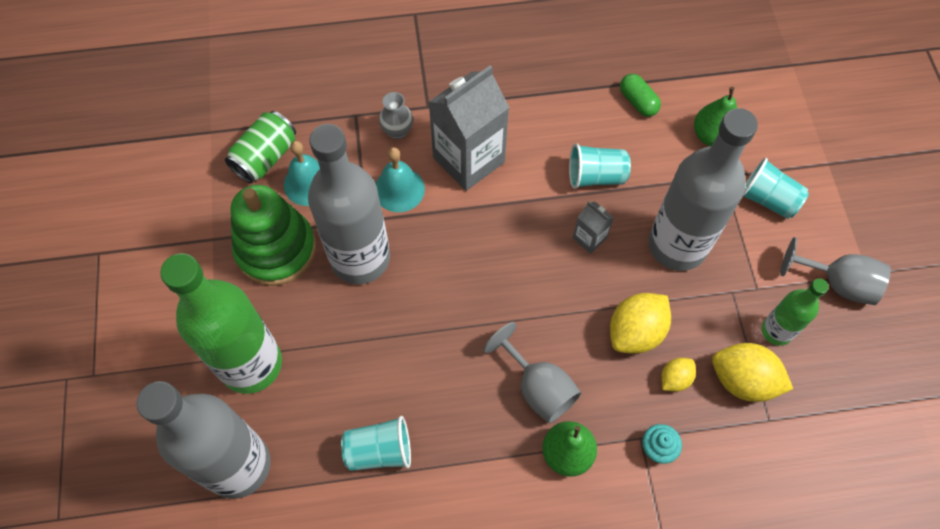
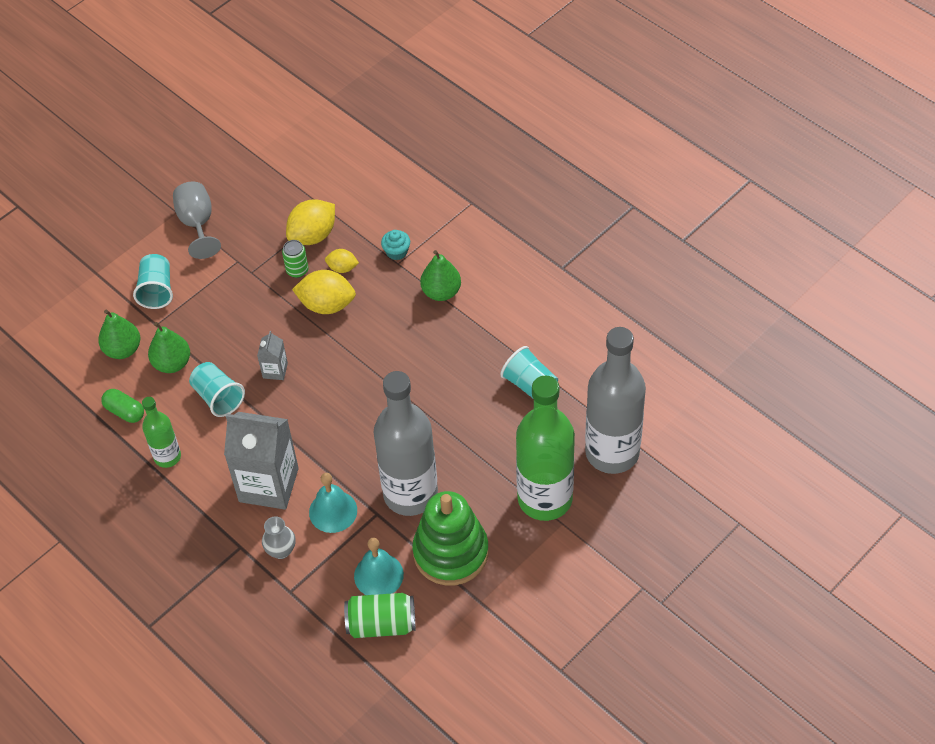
camera: 125 degrees left, 10 degrees down
(538, 387) = (412, 331): grey goblet -> none
(638, 102) = (125, 411): green capsule -> green capsule turned 75 degrees counterclockwise
(665, 163) = (172, 363): none -> green pear
(677, 245) = (239, 319): grey bottle -> none
(703, 334) = (297, 270): none -> green can
(743, 380) = (313, 235): yellow lemon -> yellow lemon turned 60 degrees clockwise
(776, 331) = (262, 236): green bottle -> green bottle (167, 457)

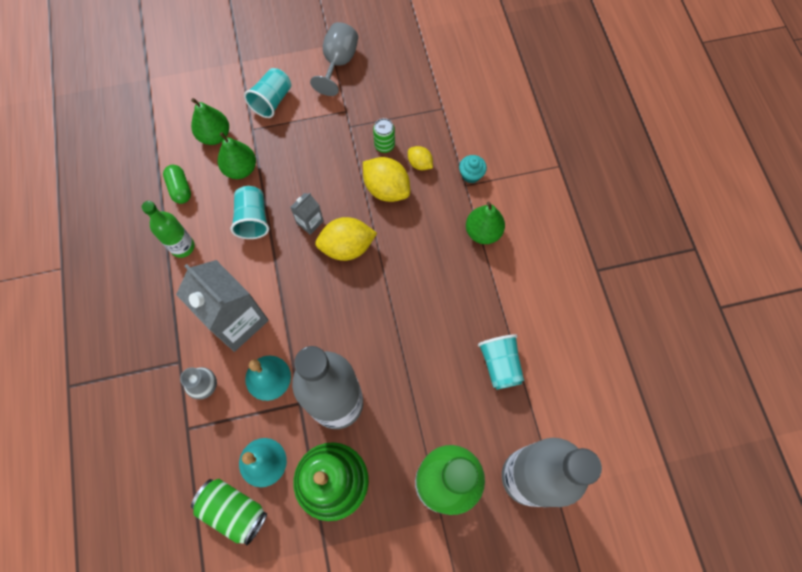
camera: 30 degrees right, 15 degrees up
(313, 235) = (416, 122): yellow lemon -> yellow lemon (347, 247)

